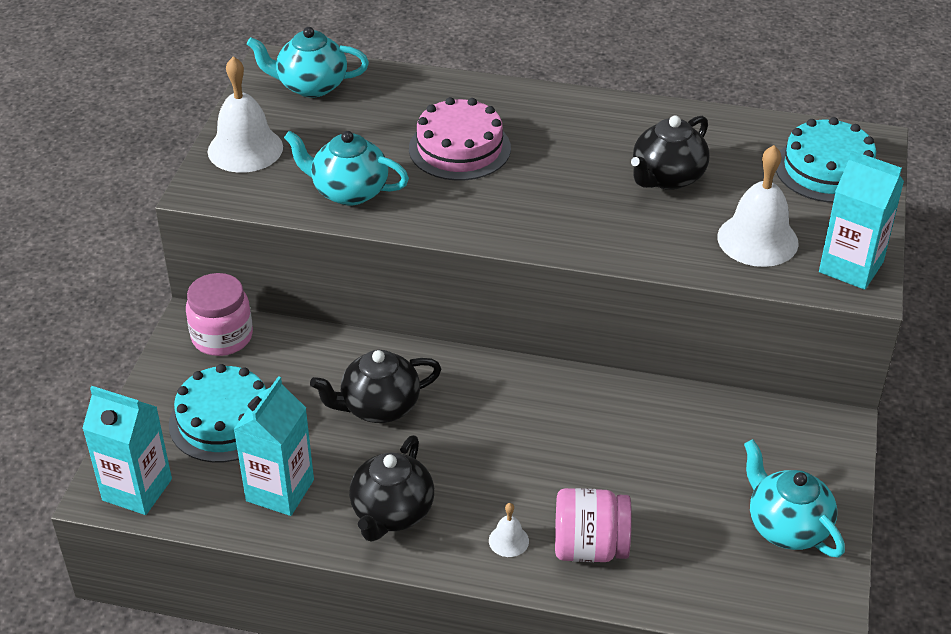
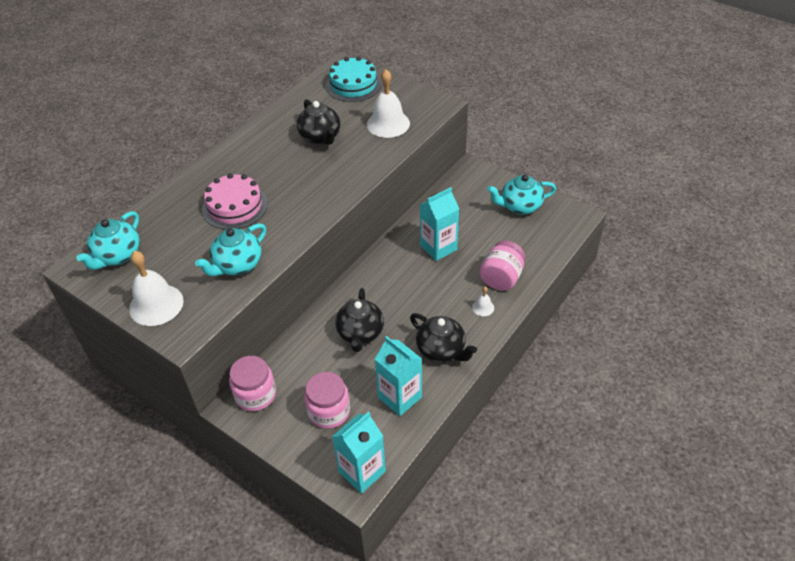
camera: 65 degrees left, 5 degrees up
(224, 420) = (329, 411): turquoise cake -> pink jar
(851, 267) = (426, 102): turquoise carton -> turquoise carton (438, 247)

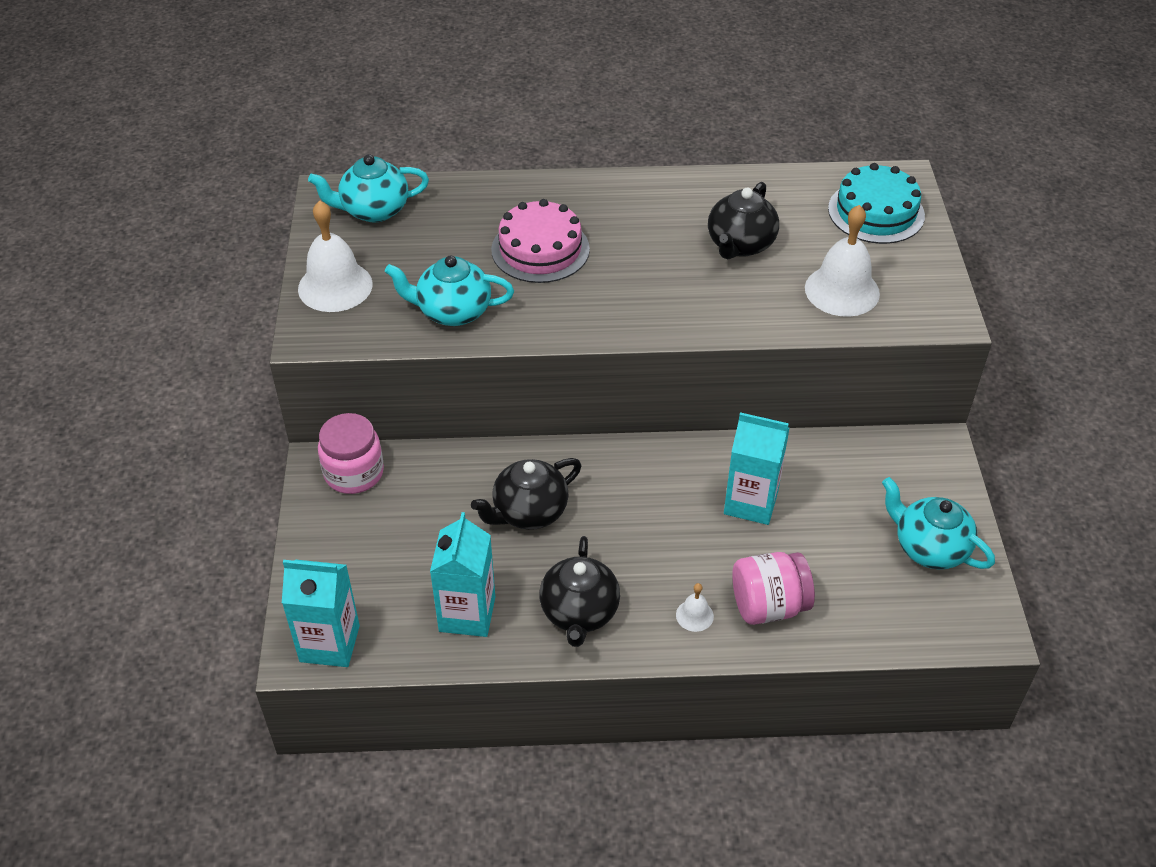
camera: 50 degrees right, 0 degrees up
(329, 411) = (388, 556): pink jar -> none

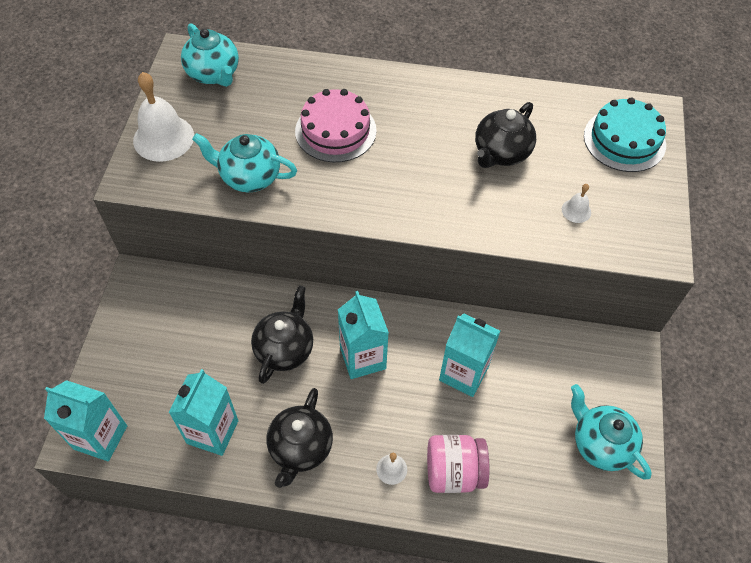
camera: 10 degrees right, 10 degrees up
(354, 473) = (160, 289): pink jar -> none
(374, 210) = (213, 74): turquoise teapot -> turquoise teapot turned 120 degrees counterclockwise
(529, 512) = (285, 349): black teapot -> black teapot turned 135 degrees clockwise
(626, 506) = (362, 358): none -> turquoise carton
(842, 290) = (576, 210): white bell -> white bell, size x0.46

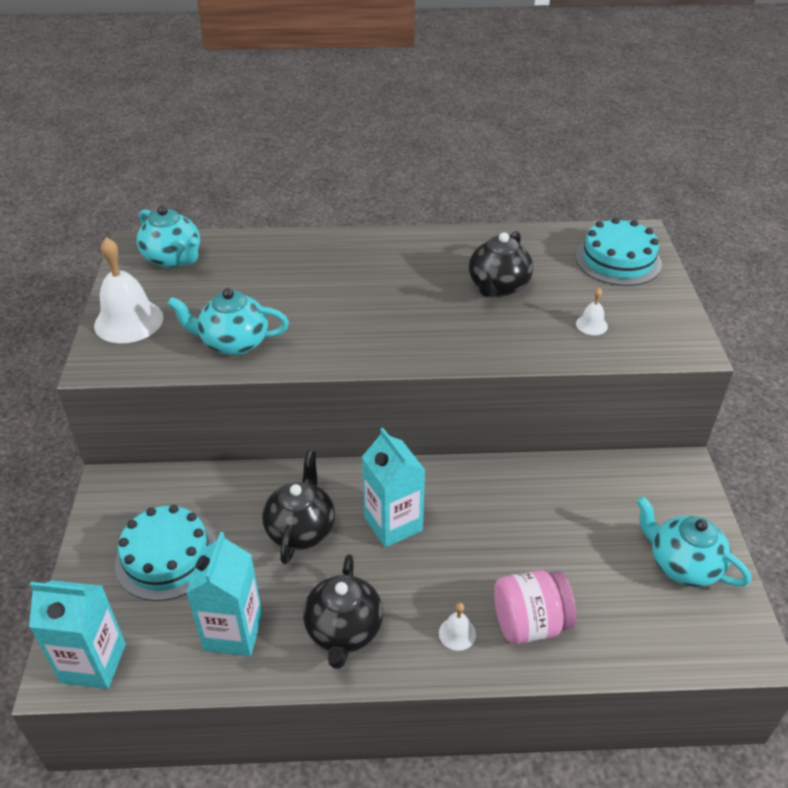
camera: 10 degrees left, 15 degrees down
(172, 354) = (167, 557): none -> turquoise cake
(335, 131) = (318, 290): pink cake -> none
(463, 373) = (510, 520): turquoise carton -> none

